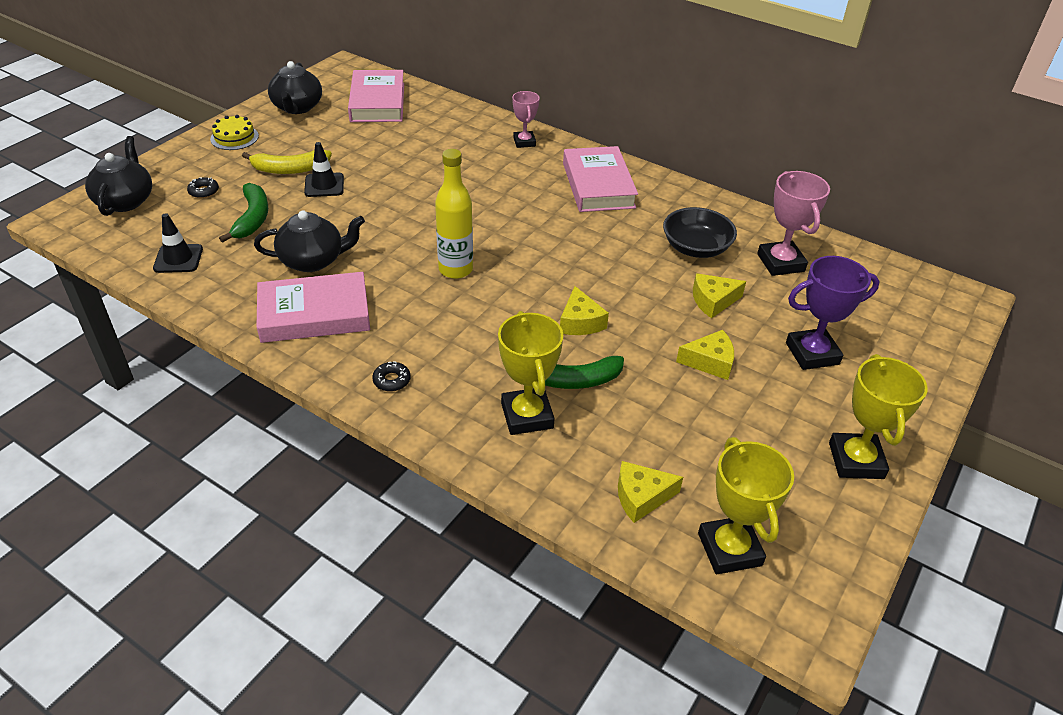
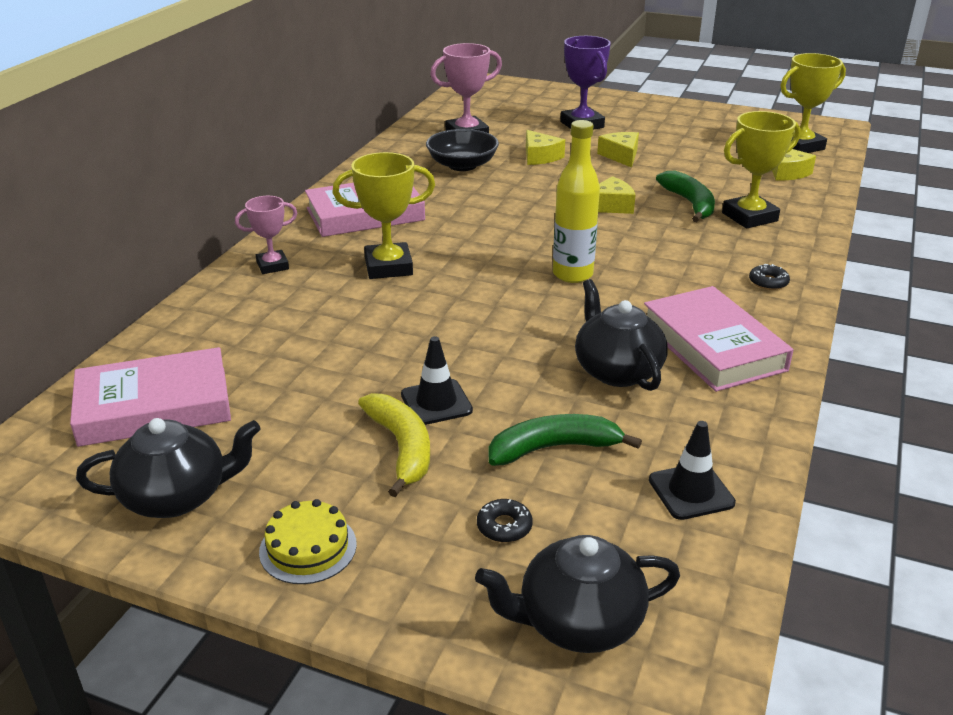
camera: 100 degrees left, 10 degrees down
(856, 460) = (683, 114): yellow trophy -> yellow trophy (388, 267)

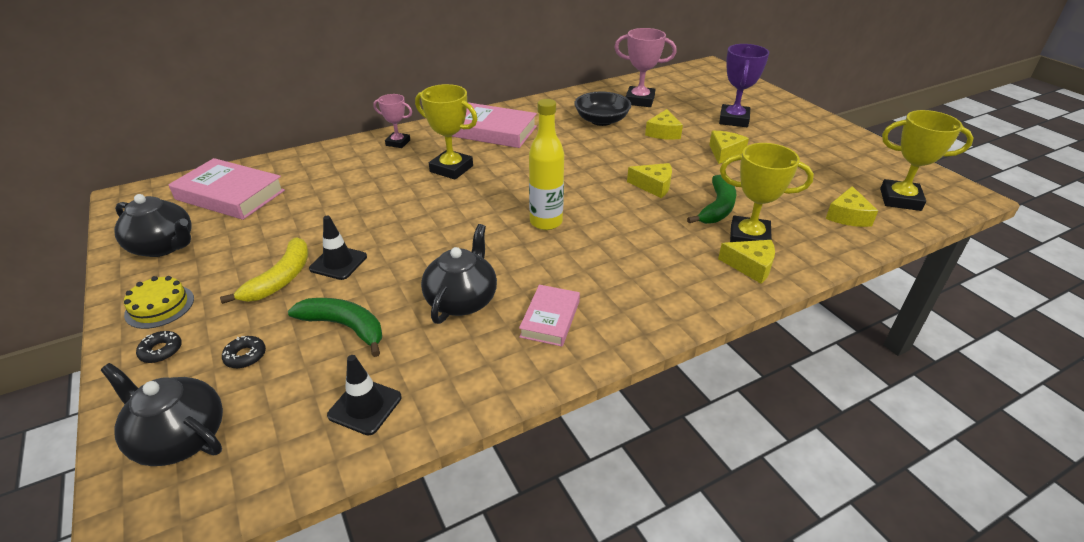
camera: 40 degrees right, 5 degrees up
(712, 346) = (550, 319): pink book -> pink book, size x0.59
(768, 282) = (675, 294): black donut -> black donut (161, 351)
(783, 237) = (750, 266): none -> yellow cheese

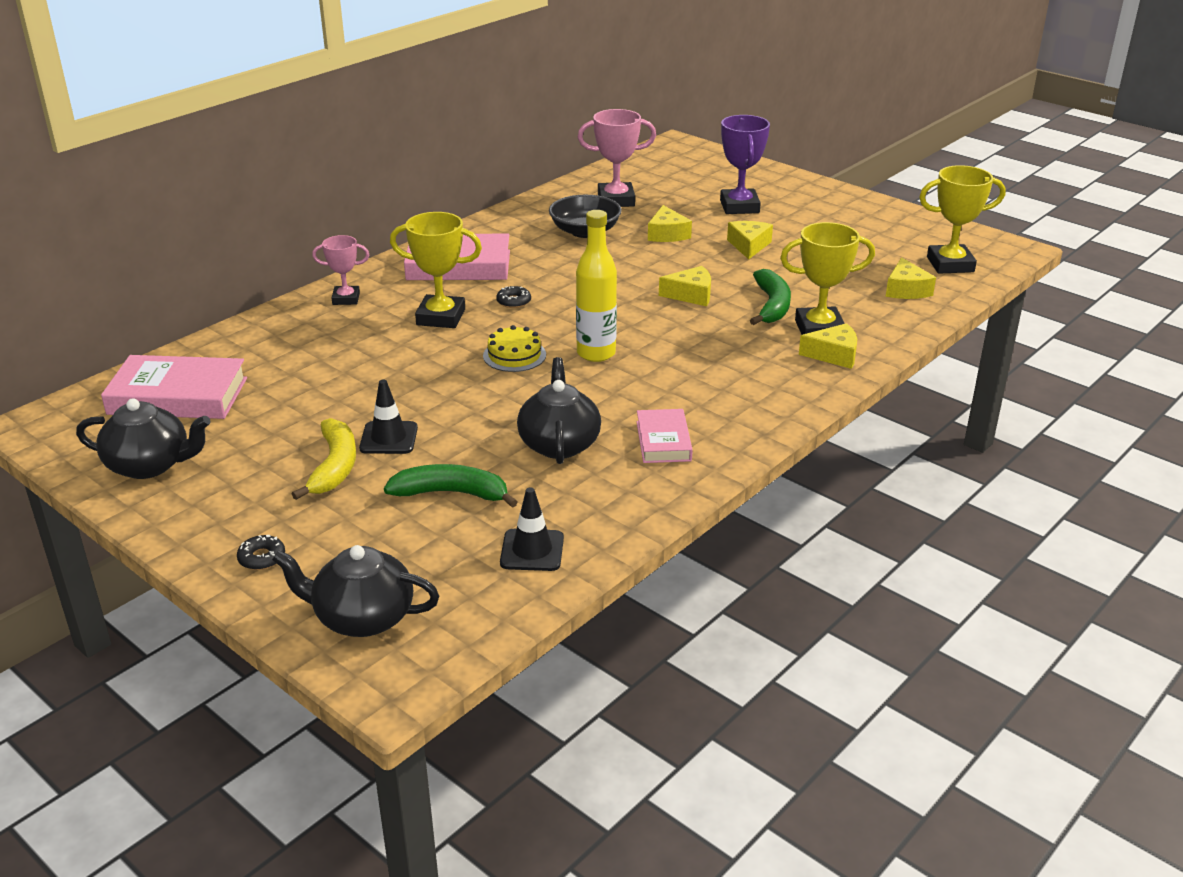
camera: 20 degrees left, 5 degrees down
(159, 306) = (213, 521): yellow cake -> yellow cake (514, 355)
(245, 356) = (364, 541): black donut -> black donut (513, 301)

